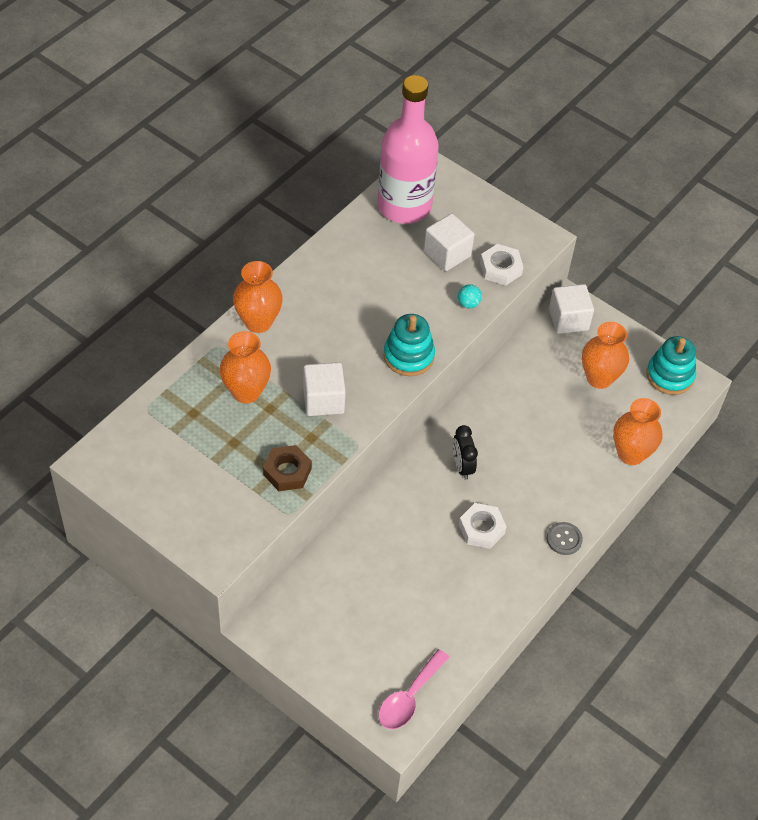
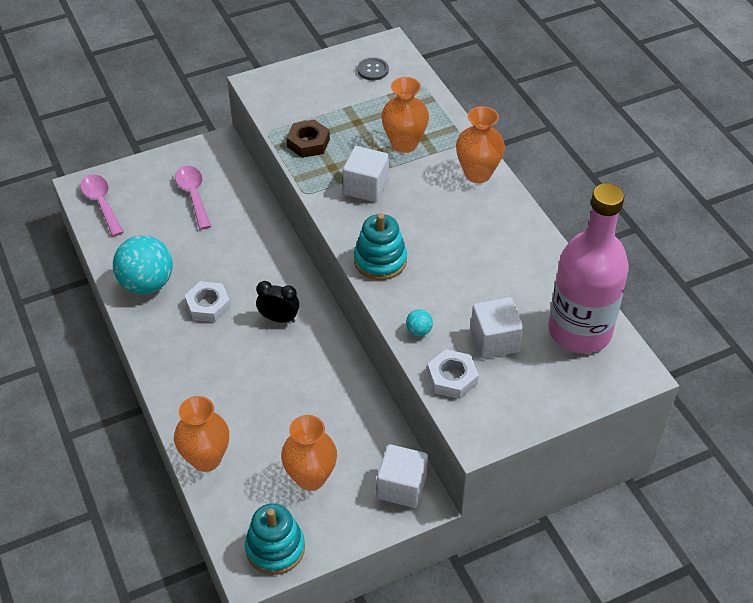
camera: 120 degrees right, 5 degrees down
(350, 614) = (193, 195): none -> pink spoon
(487, 594) = (147, 284): none -> turquoise ball
(564, 539) = (156, 360): grey button -> grey button (373, 70)

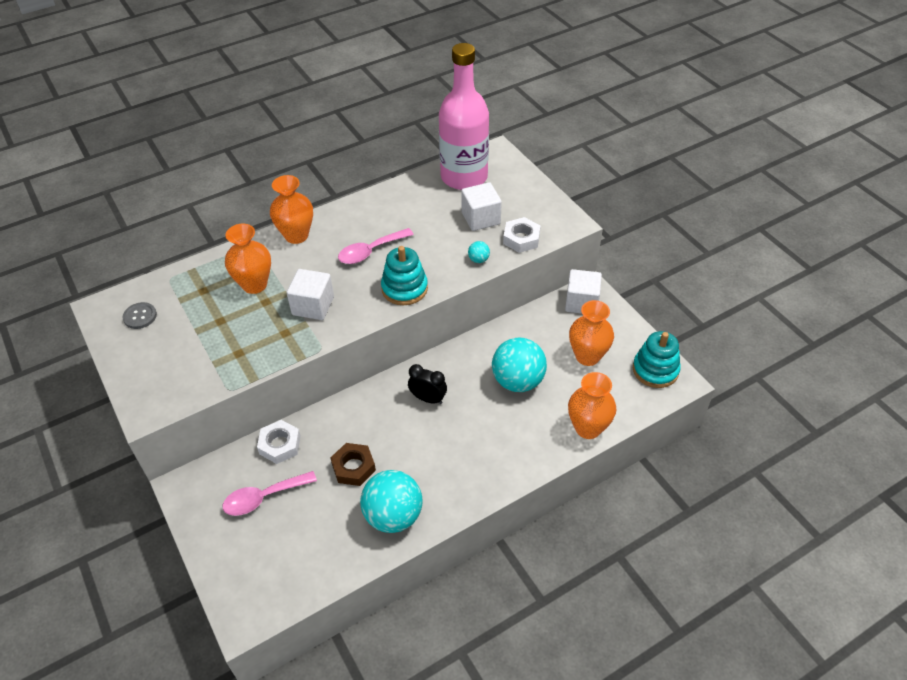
camera: 95 degrees left, 0 degrees up
(101, 203) = (272, 590): pink spoon -> pink spoon (370, 251)
(208, 306) = (418, 456): white nut -> white nut (280, 445)
(279, 318) = (428, 399): black clock -> black clock turned 105 degrees clockwise
(286, 401) = (517, 381): none -> turquoise ball
(308, 143) = (249, 355): brown nut -> brown nut (353, 467)

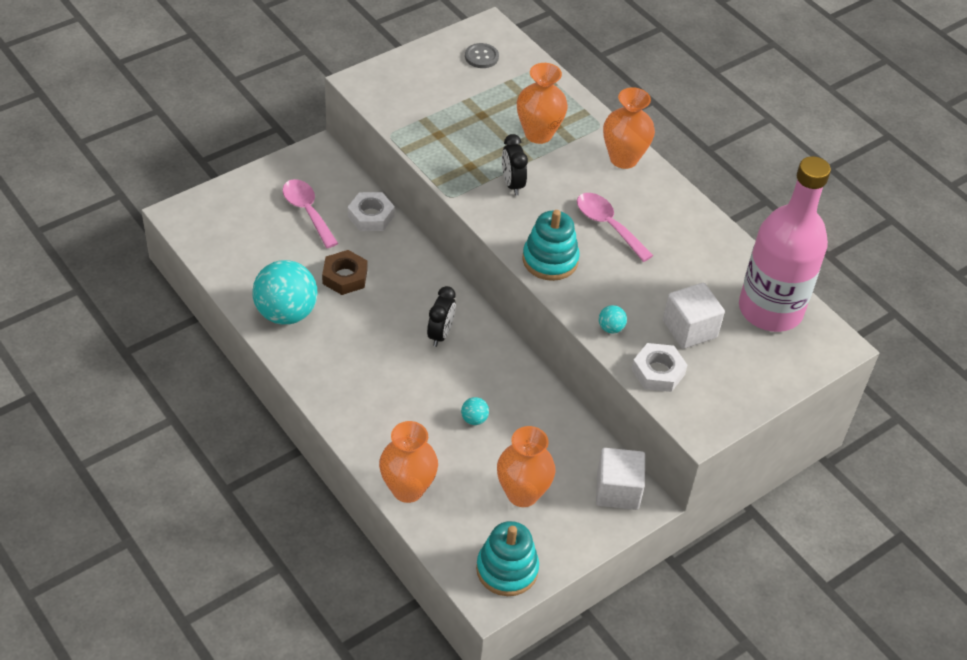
camera: 80 degrees right, 0 degrees up
(313, 306) = (512, 184): white cube -> black clock
(517, 381) = (474, 419): turquoise ball -> turquoise ball, size x0.42

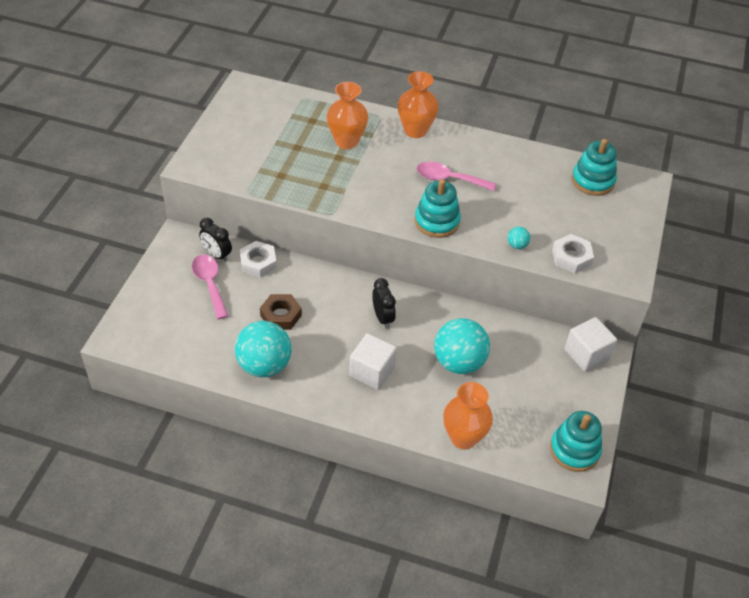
camera: 35 degrees left, 0 degrees up
(307, 211) = (210, 284): pink spoon -> pink spoon turned 45 degrees clockwise
(474, 419) = (459, 362): turquoise ball -> turquoise ball, size x2.40
(481, 57) = (258, 108): grey button -> none
(512, 184) = (363, 184): black clock -> black clock (217, 255)
(522, 494) = (535, 393): orange vase -> none
(689, 329) = (561, 219): white cube -> white cube (372, 372)
(770, 310) = (592, 181): pink bottle -> turquoise stacking toy

